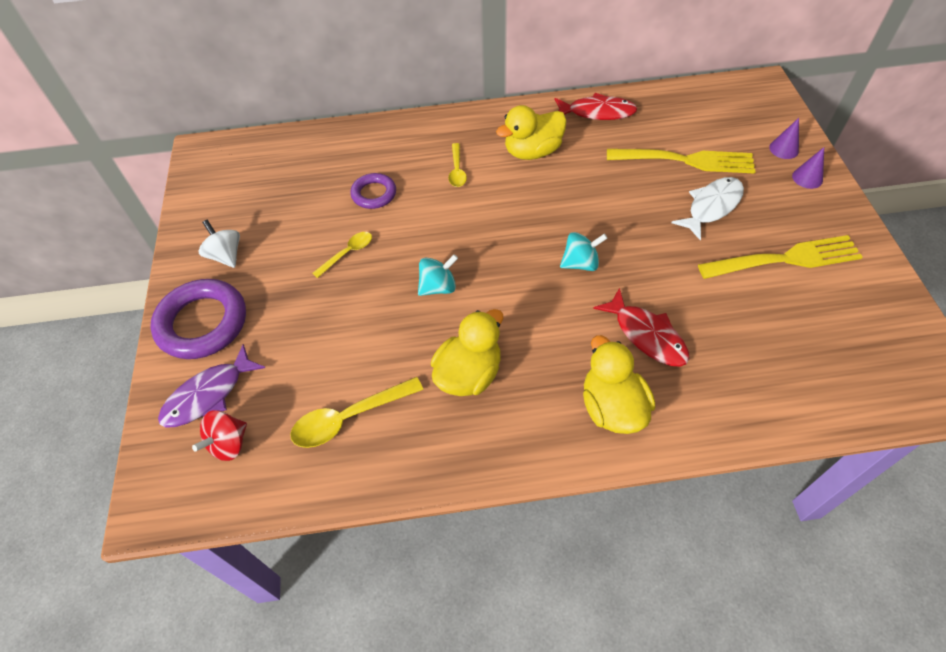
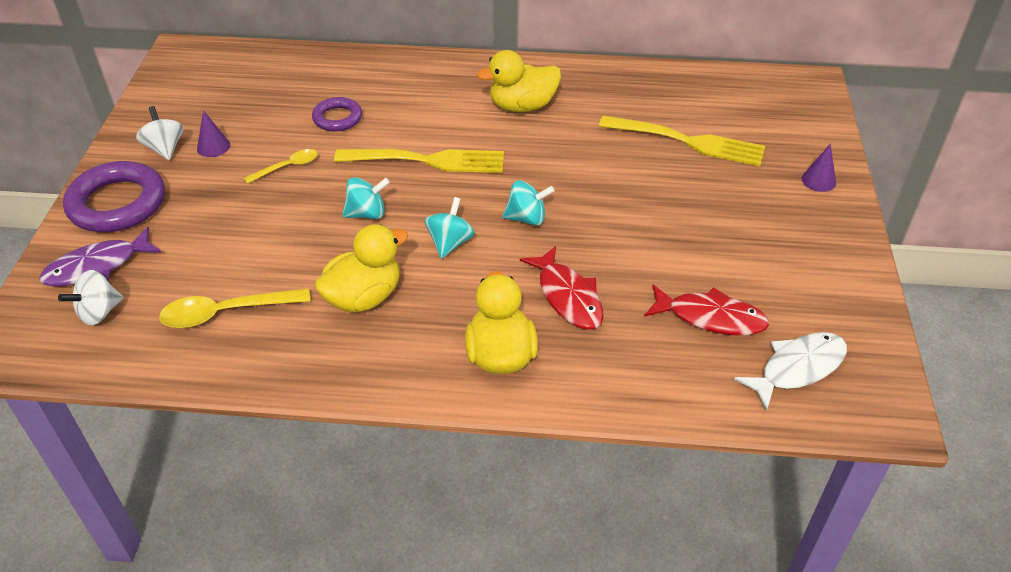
camera: 10 degrees right, 10 degrees down
(229, 444) = (99, 312): red spinning top -> white spinning top
(457, 170) = (433, 111): yellow spoon -> none
(523, 302) = (450, 243): none -> turquoise spinning top
(597, 112) = (610, 80): red fish -> red fish (710, 317)
(711, 207) = (696, 190): white fish -> white fish (797, 368)
(784, 149) = (805, 148): purple cone -> purple cone (213, 147)
(785, 259) = (756, 253): yellow fork -> yellow fork (428, 161)

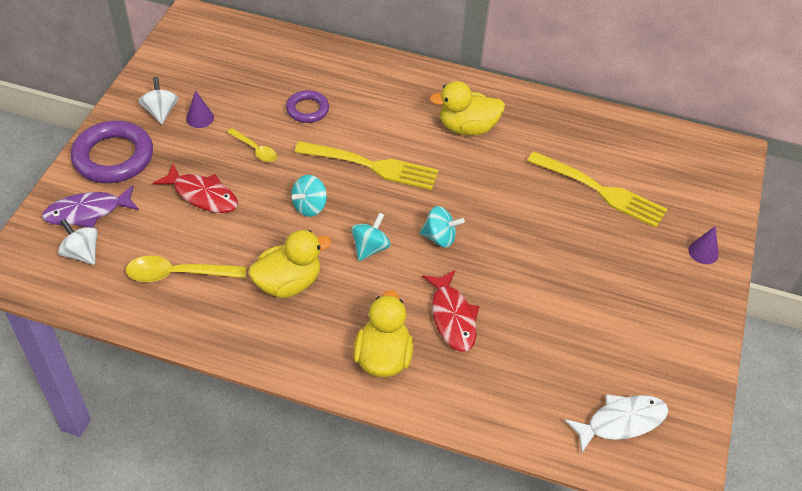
camera: 10 degrees right, 5 degrees up
(99, 312) = (82, 253): white spinning top -> white spinning top turned 75 degrees clockwise
(287, 167) = (255, 149): yellow spoon -> yellow spoon turned 60 degrees clockwise
(367, 213) = (309, 206): turquoise spinning top -> turquoise spinning top turned 135 degrees clockwise
(710, 317) = (564, 361): red fish -> red fish (202, 195)

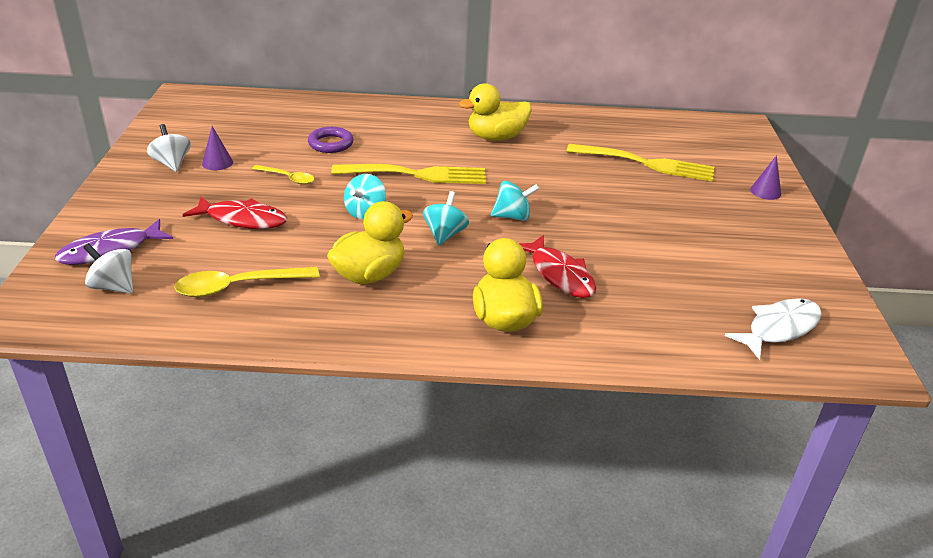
camera: 15 degrees left, 15 degrees down
(113, 157) = (128, 203): purple ring -> none

